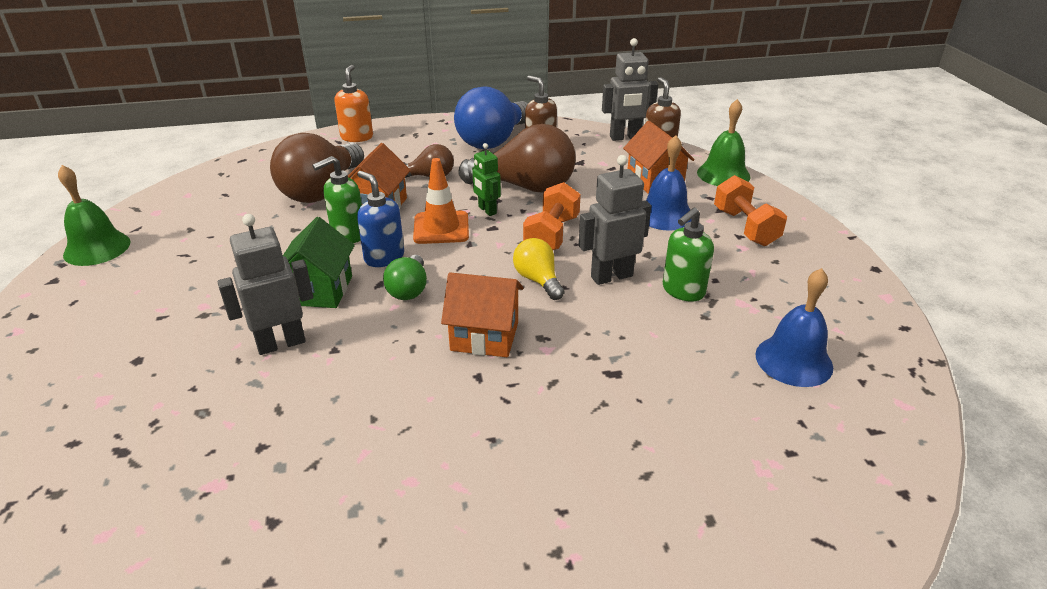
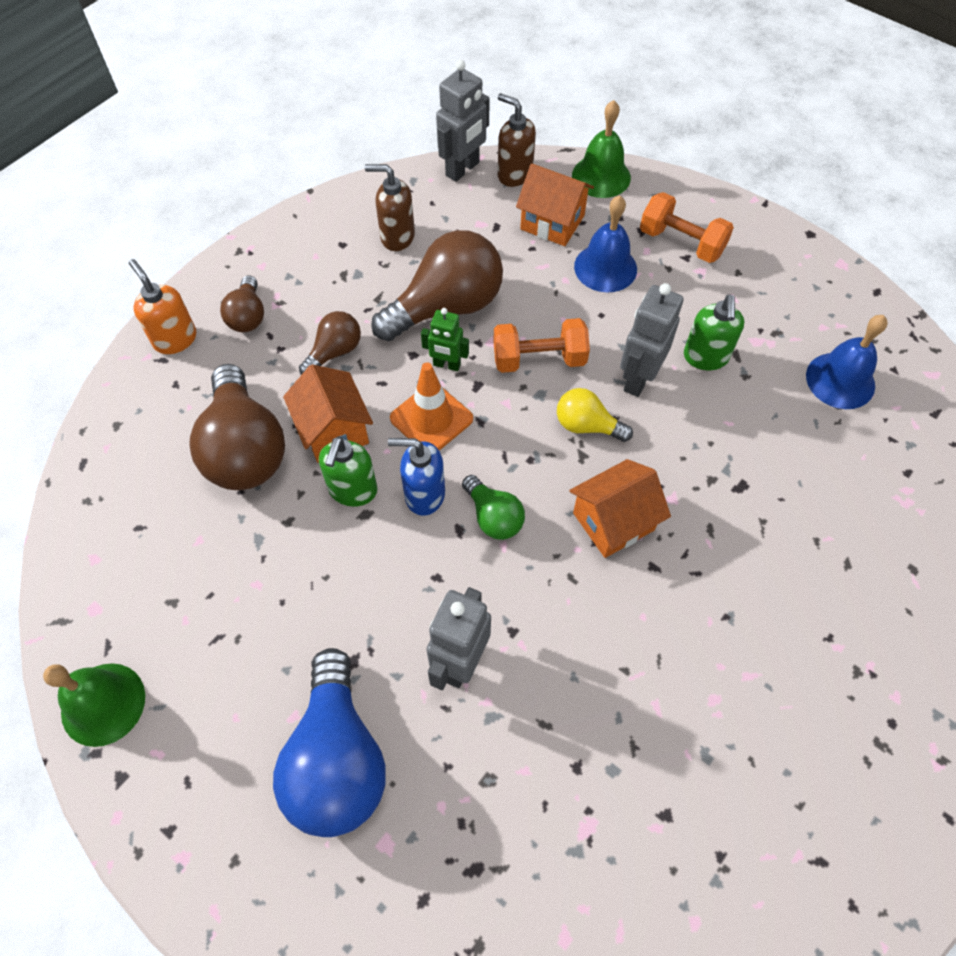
camera: 40 degrees left, 25 degrees up
(319, 290) = (416, 578): green house -> none
(406, 144) = (248, 316): none -> brown light bulb
(493, 141) = (336, 253): blue light bulb -> blue light bulb (337, 759)
(552, 235) = (539, 359): orange dumbbell -> orange dumbbell turned 75 degrees counterclockwise

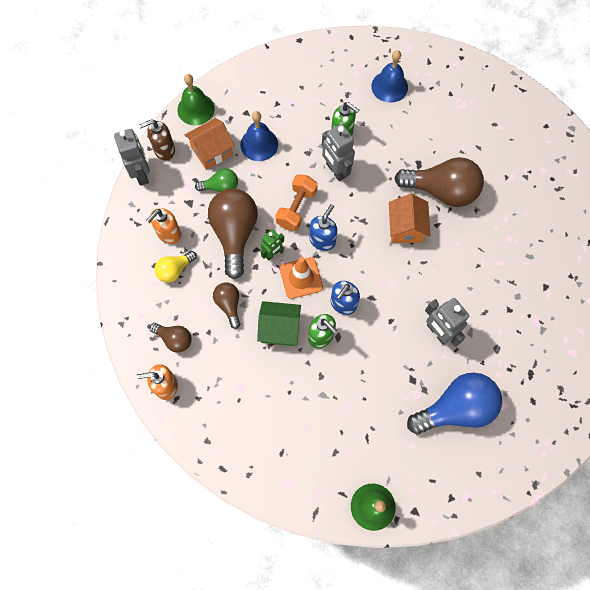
camera: 60 degrees left, 10 degrees up
(245, 449) = (264, 378): brown light bulb -> brown light bulb (441, 191)
(333, 431) = (280, 329): orange house -> green house
(337, 759) = (455, 408): blue light bulb -> blue light bulb turned 45 degrees counterclockwise
(397, 237) = (168, 234): brown soap dispenser -> orange soap dispenser
(493, 517) = (373, 279): green light bulb -> green light bulb (220, 187)
(511, 416) = (322, 240): none -> blue soap dispenser
(587, 425) = (348, 209): yellow light bulb -> yellow light bulb (175, 270)
(681, 242) = (266, 100): orange dumbbell -> none

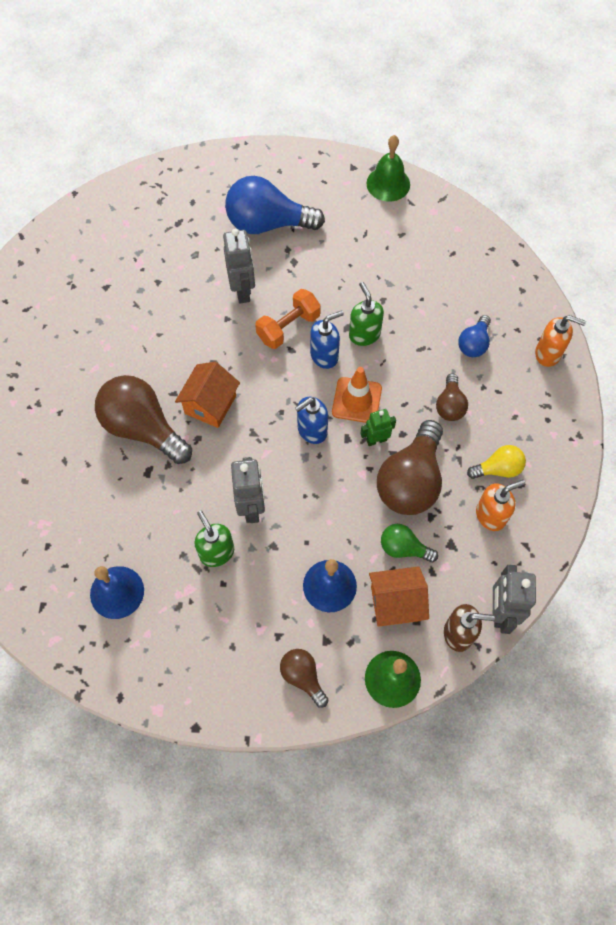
camera: 155 degrees left, 5 degrees down
(174, 339) = (523, 395): brown light bulb -> brown light bulb (303, 677)
(230, 368) = (473, 344): none -> blue light bulb
(280, 329) = (404, 359): green house -> none
(296, 208) = (323, 480): orange dumbbell -> orange dumbbell (288, 327)

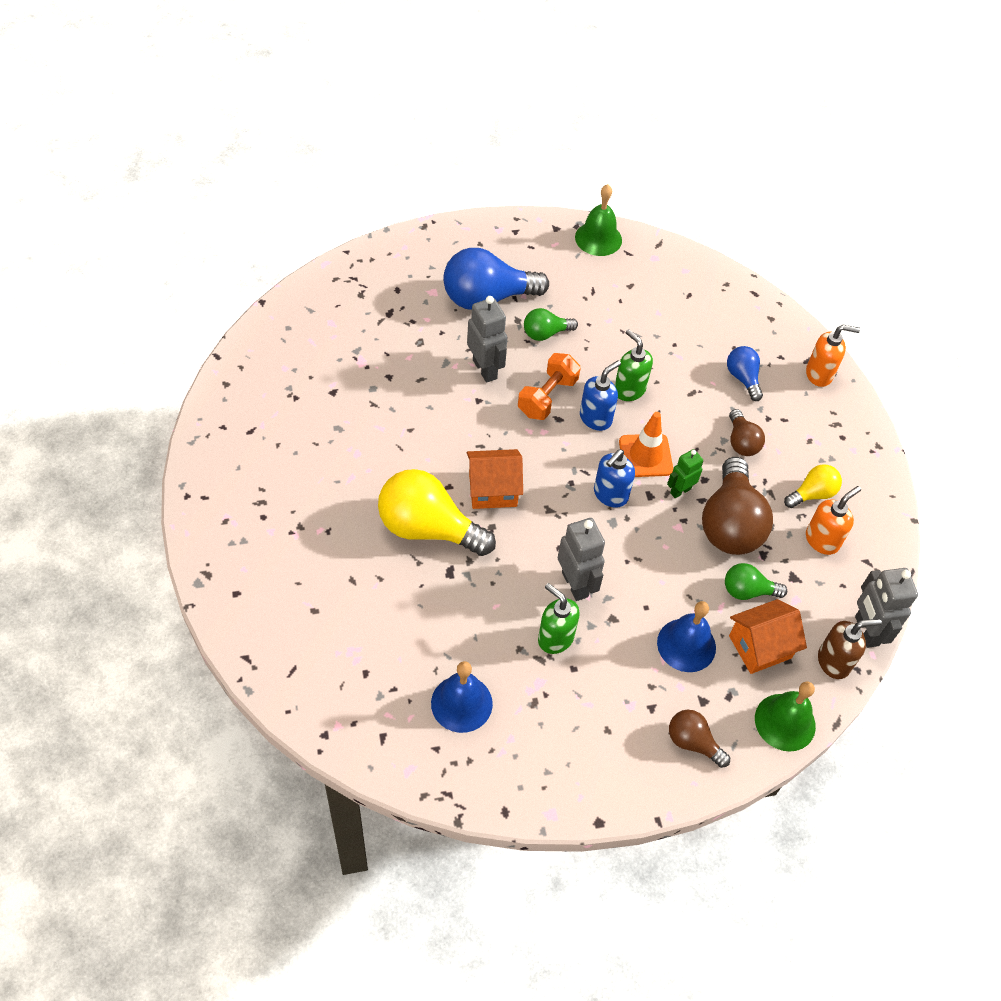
camera: 20 degrees left, 10 degrees down
(143, 428) = (428, 528): brown light bulb -> yellow light bulb
(210, 404) = (493, 490): orange house -> orange house turned 75 degrees clockwise
(308, 267) = (545, 333): none -> green light bulb
(473, 344) = (743, 378): blue light bulb -> blue light bulb turned 150 degrees clockwise

